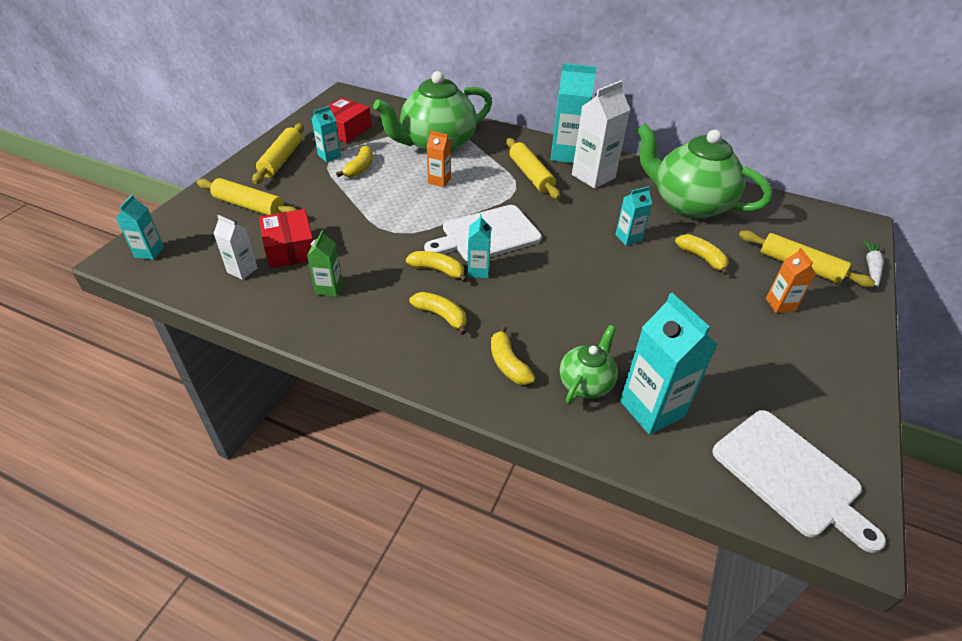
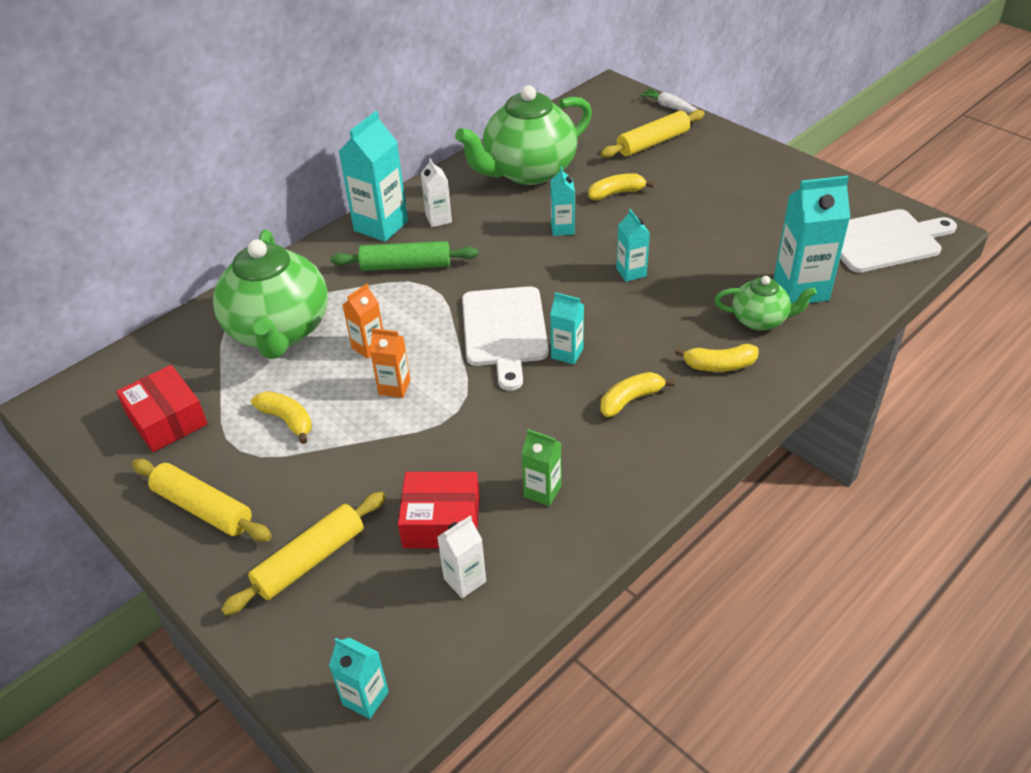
camera: 65 degrees left, 0 degrees up
(329, 156) = (230, 449): turquoise carton -> turquoise carton (631, 272)
(438, 270) = (551, 386): yellow banana -> none
(530, 175) = (406, 266): yellow rolling pin -> green rolling pin
(586, 383) = (760, 320): green teapot -> green teapot turned 135 degrees clockwise
(593, 176) = (438, 219): white carton -> white carton, size x0.55
(780, 305) = (698, 173): orange carton -> orange carton (394, 387)

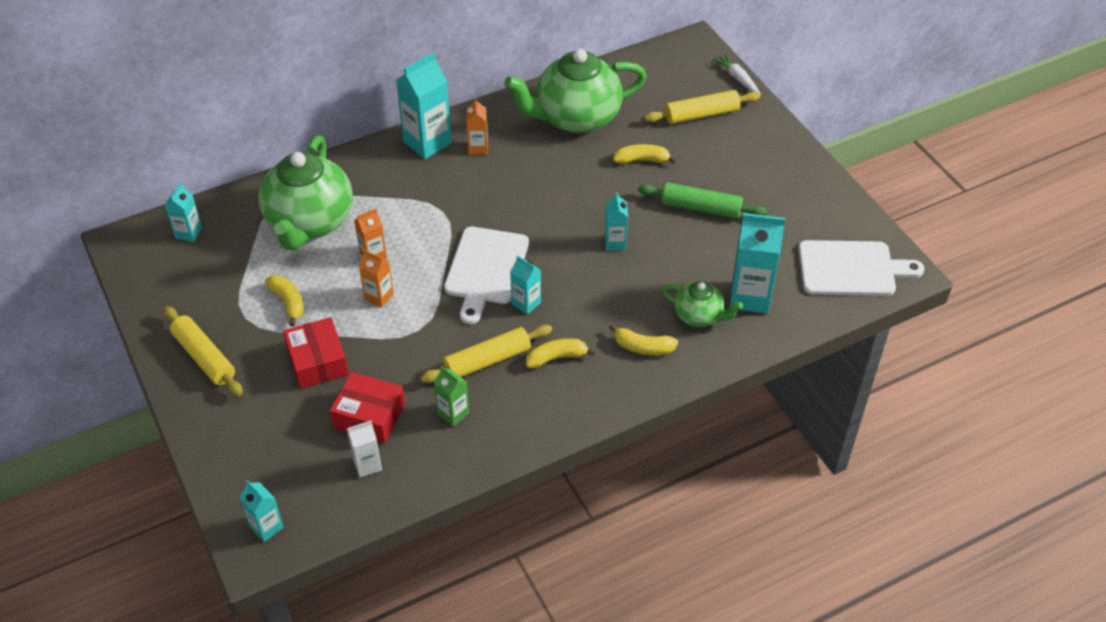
camera: 15 degrees right, 5 degrees up
(167, 420) = (201, 277): red box -> red box (318, 362)
(310, 560) = (265, 418): yellow rolling pin -> yellow rolling pin (487, 360)
(406, 266) = (432, 187): green rolling pin -> green rolling pin (701, 208)
(438, 219) = (478, 148): white carton -> orange carton
(562, 228) = (578, 184): turquoise carton -> turquoise carton (188, 233)

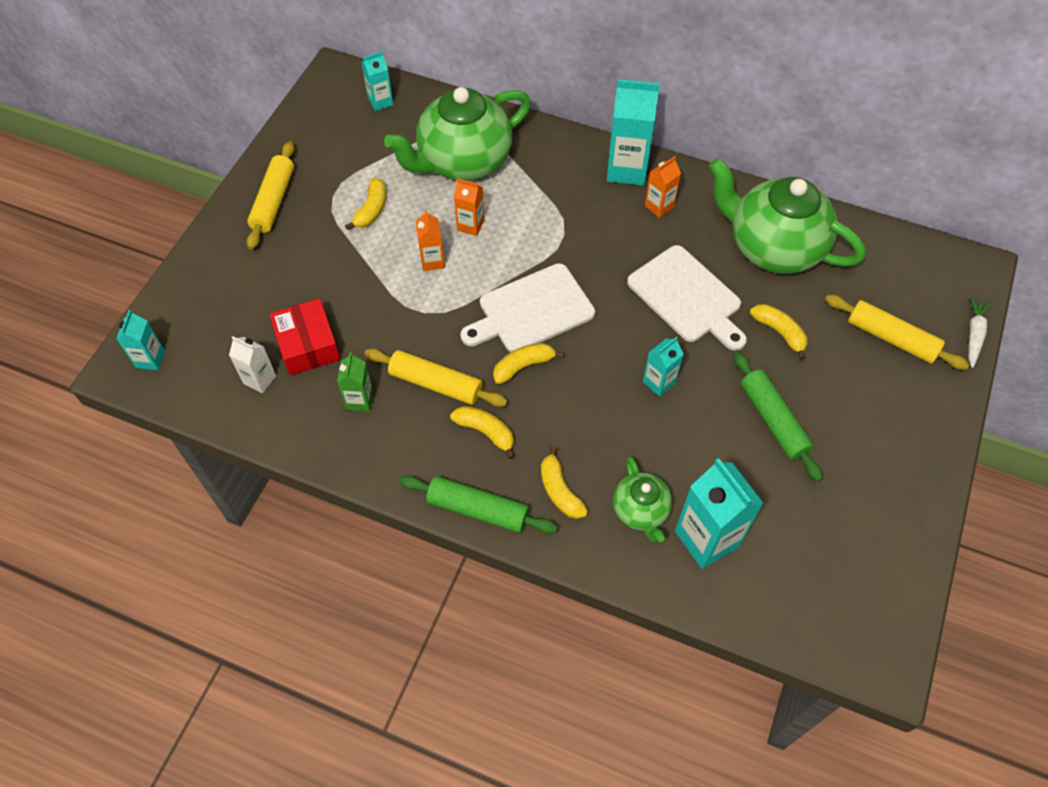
camera: 50 degrees right, 10 degrees up
(318, 362) = (331, 272): red box -> none
(526, 303) = (523, 366): turquoise carton -> yellow banana
(612, 400) = (478, 509): none -> green rolling pin
(851, 269) = (836, 608): white cutting board -> white cutting board (687, 297)

